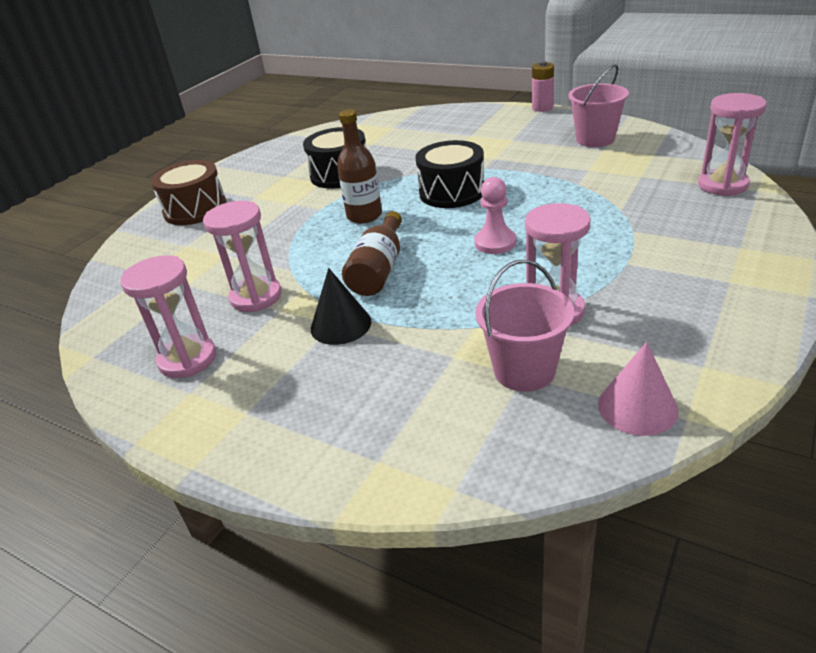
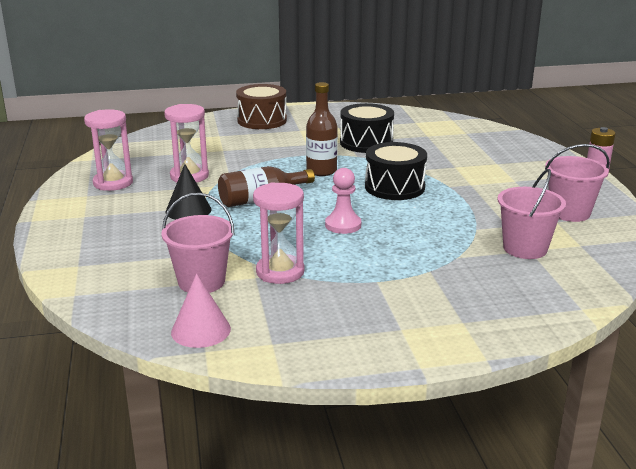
camera: 45 degrees right, 10 degrees down
(636, 176) = (525, 248): none -> pink bucket
(722, 185) = (566, 290): pink hourglass -> none

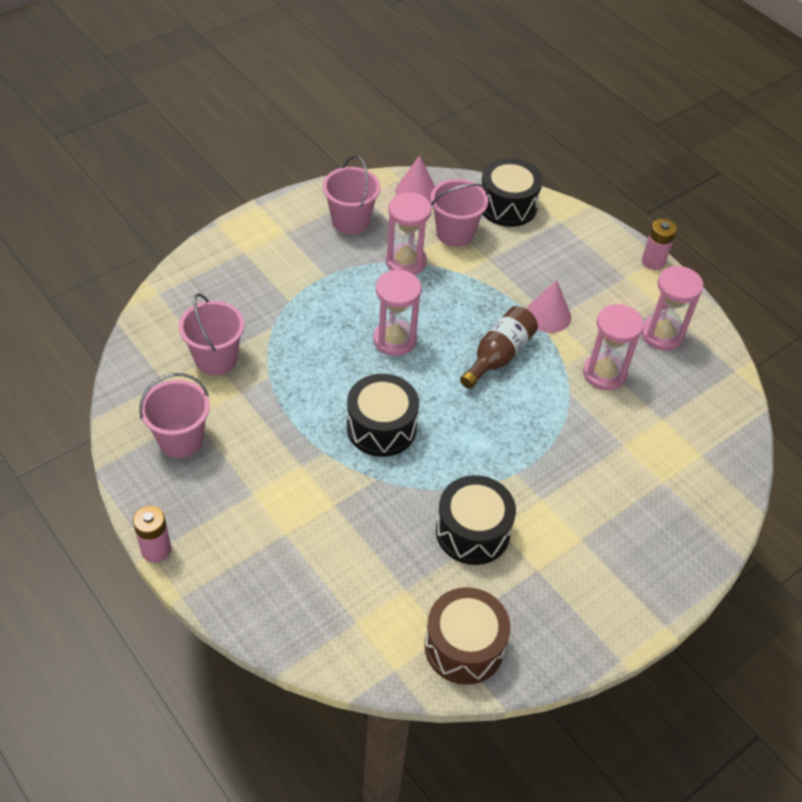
camera: 150 degrees right, 25 degrees up
(43, 219) = (653, 262): none -> pink battery
(113, 290) = (507, 206): none -> black drum
(188, 210) = (548, 315): black cone -> pink cone
(262, 120) = (651, 550): brown drum -> brown drum (464, 646)
(310, 321) = (350, 221): none -> pink bucket
(321, 171) = (479, 435): brown bottle -> none
(343, 225) = (394, 340): pink pawn -> pink hourglass

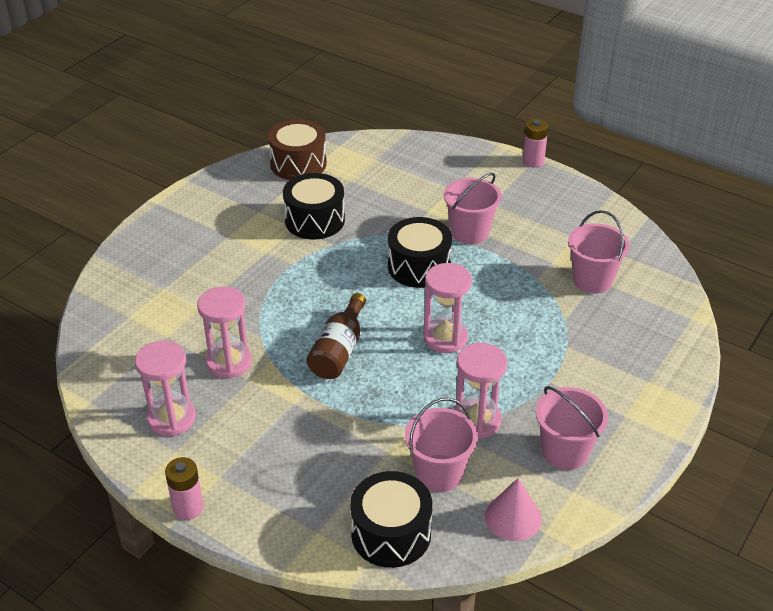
camera: 165 degrees right, 10 degrees down
(180, 439) = (571, 220): pink bucket -> pink bucket (470, 232)
(548, 315) = (300, 405): pink cone -> none

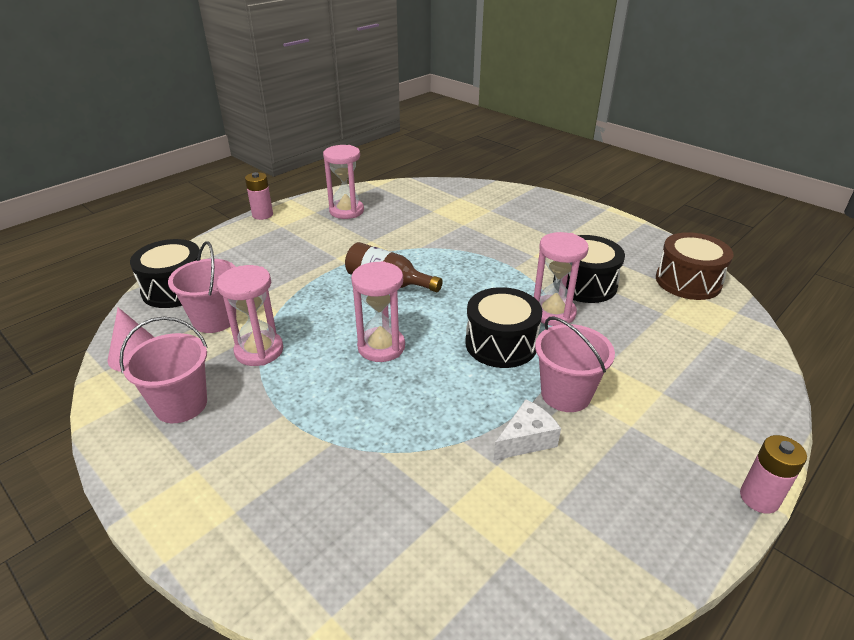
camera: 100 degrees right, 5 degrees down
(229, 362) = (394, 233): pink hourglass -> pink hourglass (553, 313)
(524, 250) = (526, 440): none -> white cheese
(592, 280) = (450, 502): pink bucket -> none

